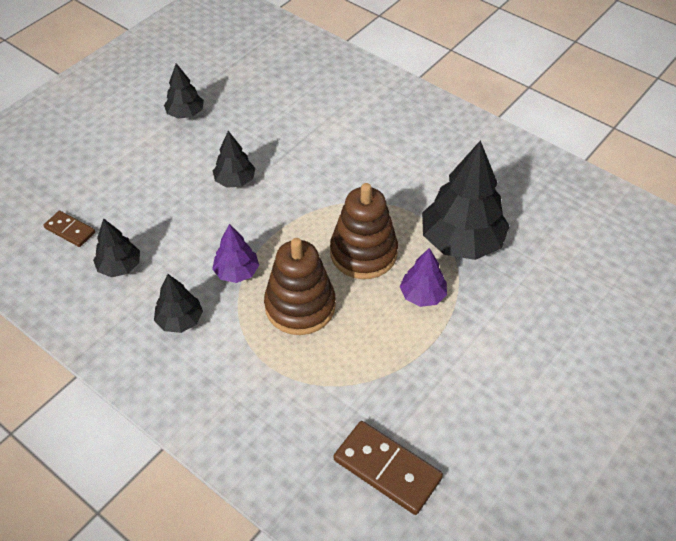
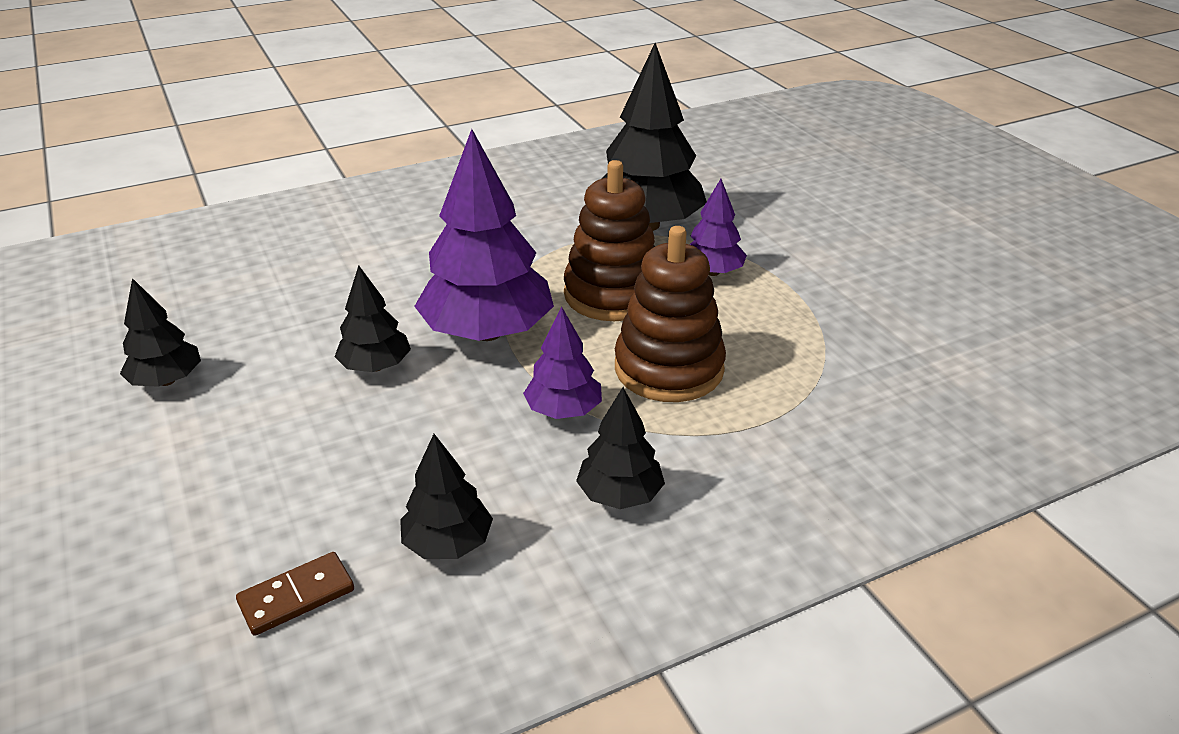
camera: 65 degrees left, 15 degrees down
(290, 211) = (487, 332): none -> purple tree
(387, 469) = (966, 369): brown domino -> none

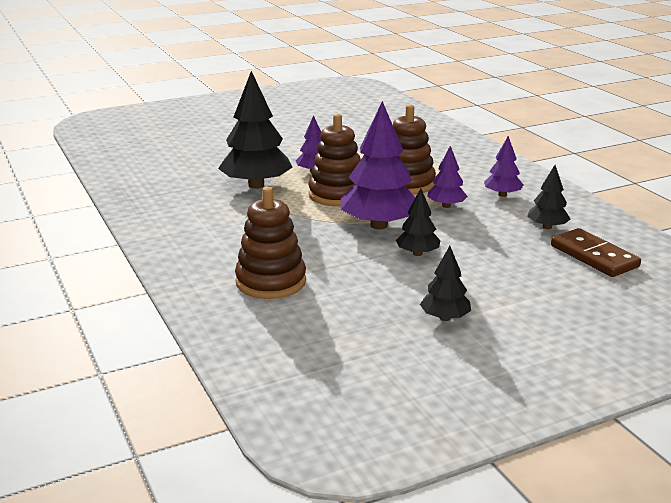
camera: 90 degrees left, 10 degrees down
(296, 596) = (594, 256): brown domino -> brown domino, size x1.70
(331, 246) = (271, 282): none -> brown stacking toy
(620, 495) = (502, 195): black tree -> purple tree

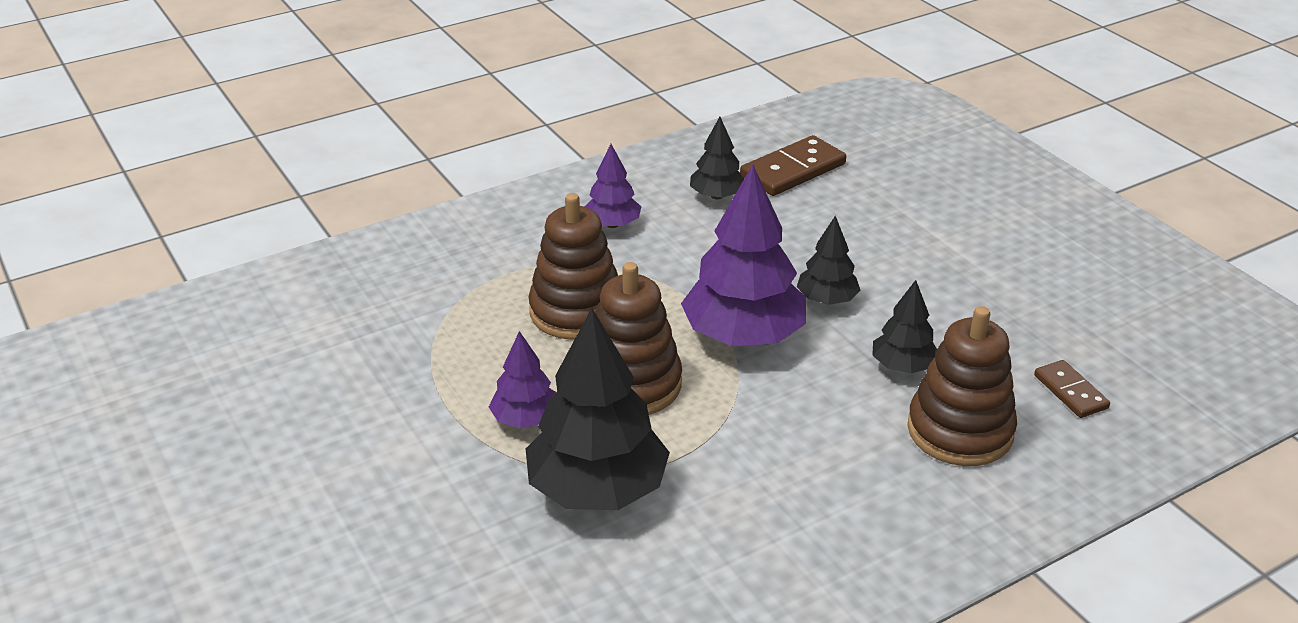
camera: 95 degrees left, 10 degrees up
(300, 329) = (1070, 392): none -> brown domino
(445, 318) = (989, 279): black tree -> black tree (903, 366)
(446, 206) = (660, 274): purple tree -> none

